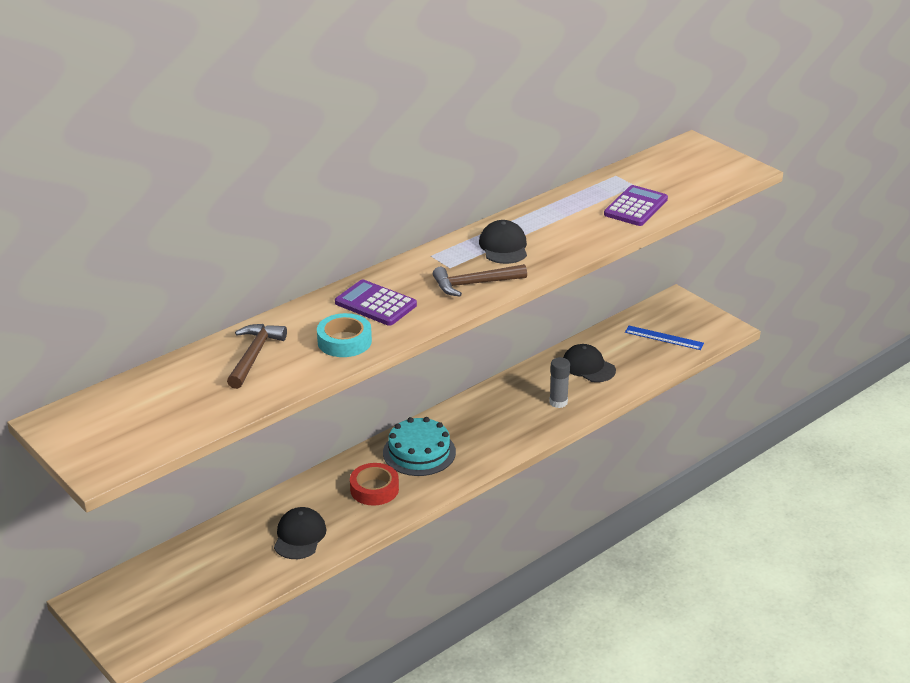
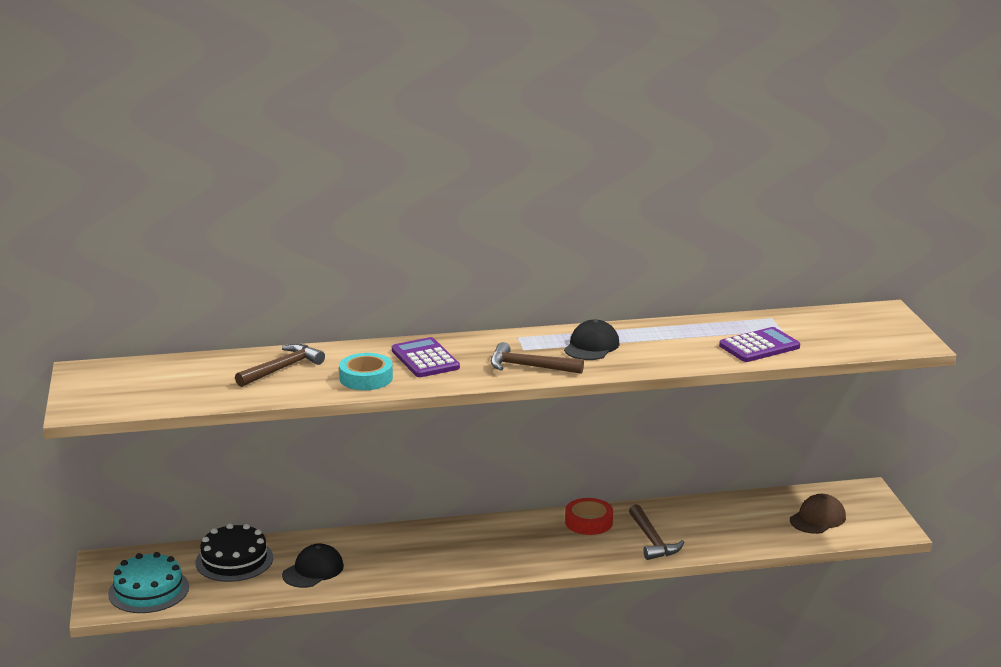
camera: 30 degrees right, 10 degrees down
(215, 553) = (234, 560): none -> black cake
(374, 489) = (412, 556): red tape -> red tape (588, 522)
(419, 452) = (480, 540): turquoise cake -> turquoise cake (148, 590)
(558, 402) = (652, 540): grey glue stick -> brown hammer
(588, 367) = (712, 520): black cap -> none
(664, 338) = (817, 518): blue ruler -> brown cap

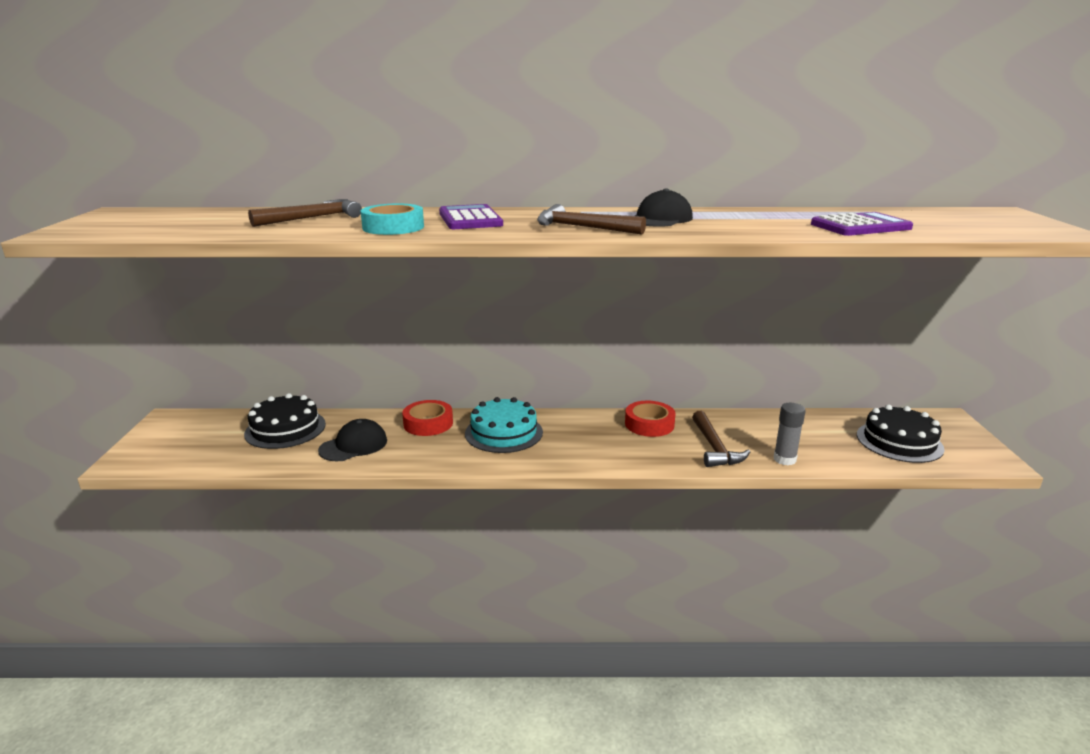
camera: 10 degrees right, 0 degrees up
(148, 590) = (183, 449): turquoise cake -> turquoise cake (504, 433)
(374, 541) = (428, 423): none -> red tape
(715, 546) = (784, 459): none -> grey glue stick
(817, 518) = (899, 441): brown cap -> black cake

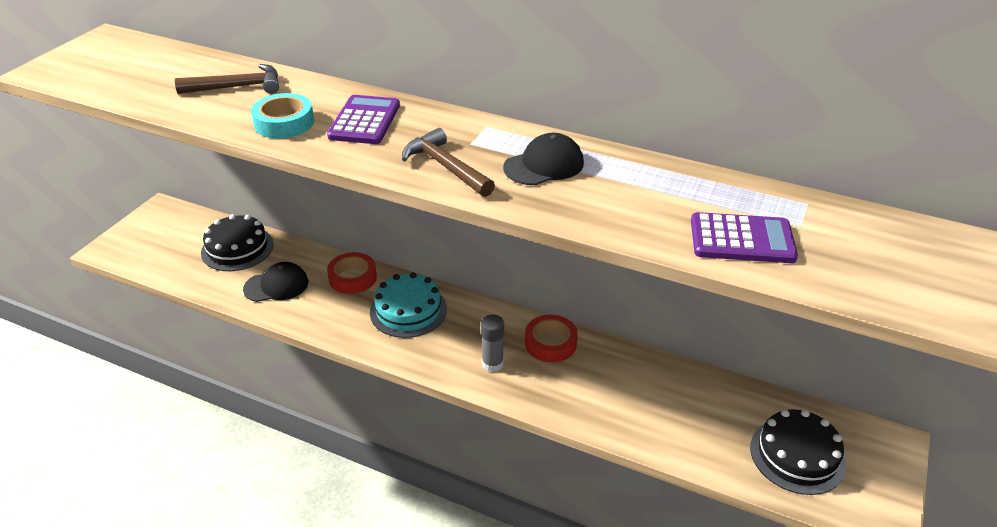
camera: 25 degrees right, 15 degrees up
(714, 448) = (588, 395): brown hammer -> none
(784, 459) = (646, 435): grey glue stick -> grey glue stick (492, 364)

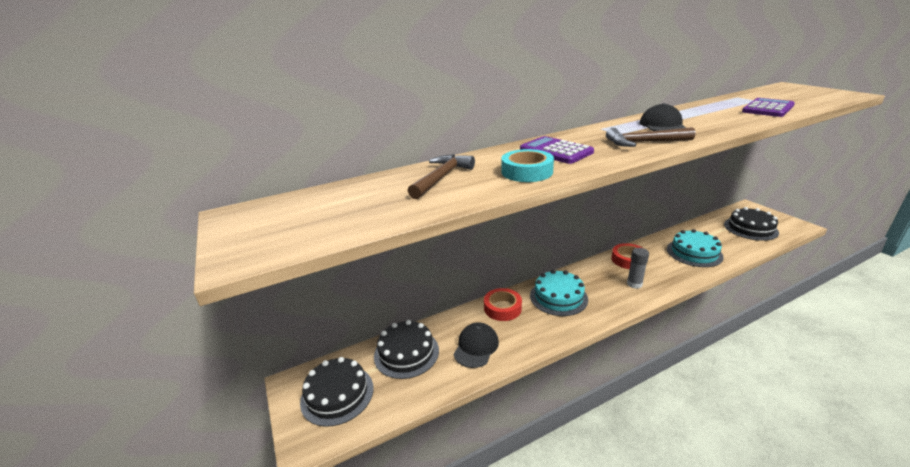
camera: 50 degrees left, 10 degrees down
(163, 237) = (337, 394): none -> black cake
(636, 403) = (694, 253): none -> turquoise cake

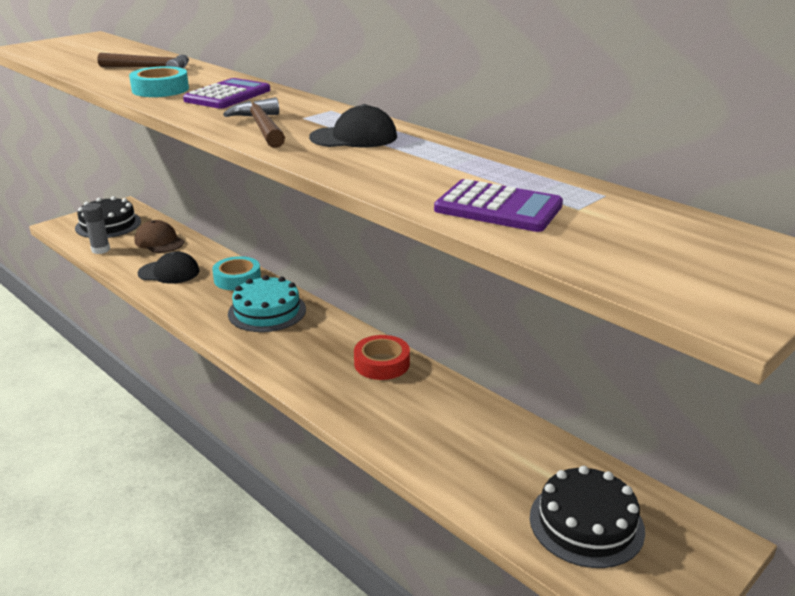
camera: 70 degrees right, 0 degrees up
(406, 353) = (159, 241): black cake -> brown cap
(502, 308) = (237, 279): red tape -> turquoise tape
(634, 284) = (312, 367): grey glue stick -> grey glue stick (100, 250)
(694, 253) = (434, 432): turquoise cake -> none

